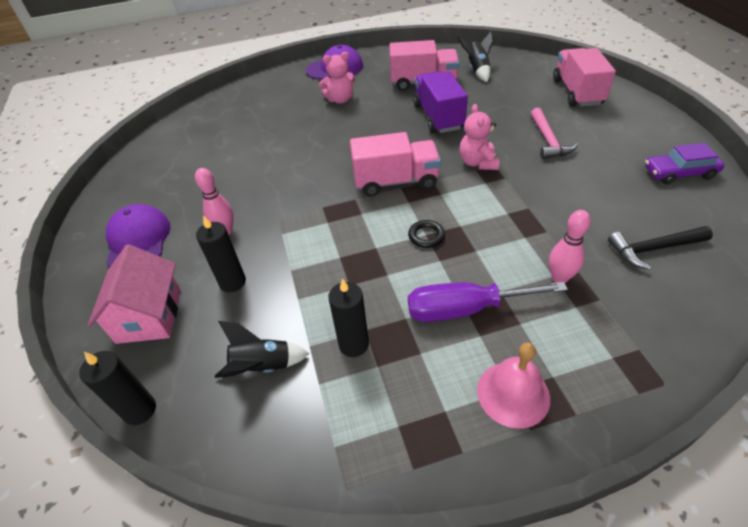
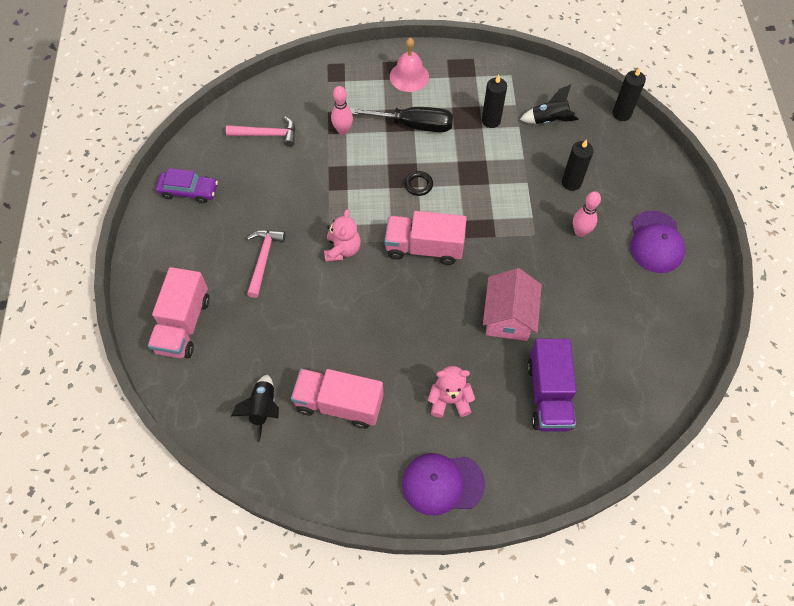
camera: 170 degrees left, 15 degrees up
(149, 316) = (629, 171): pink house -> pink house (508, 317)
(438, 117) = (349, 329): purple truck -> purple truck (548, 395)
(465, 309) = (414, 125): purple screwdriver -> black screwdriver
(654, 249) = (267, 134): black hammer -> pink hammer

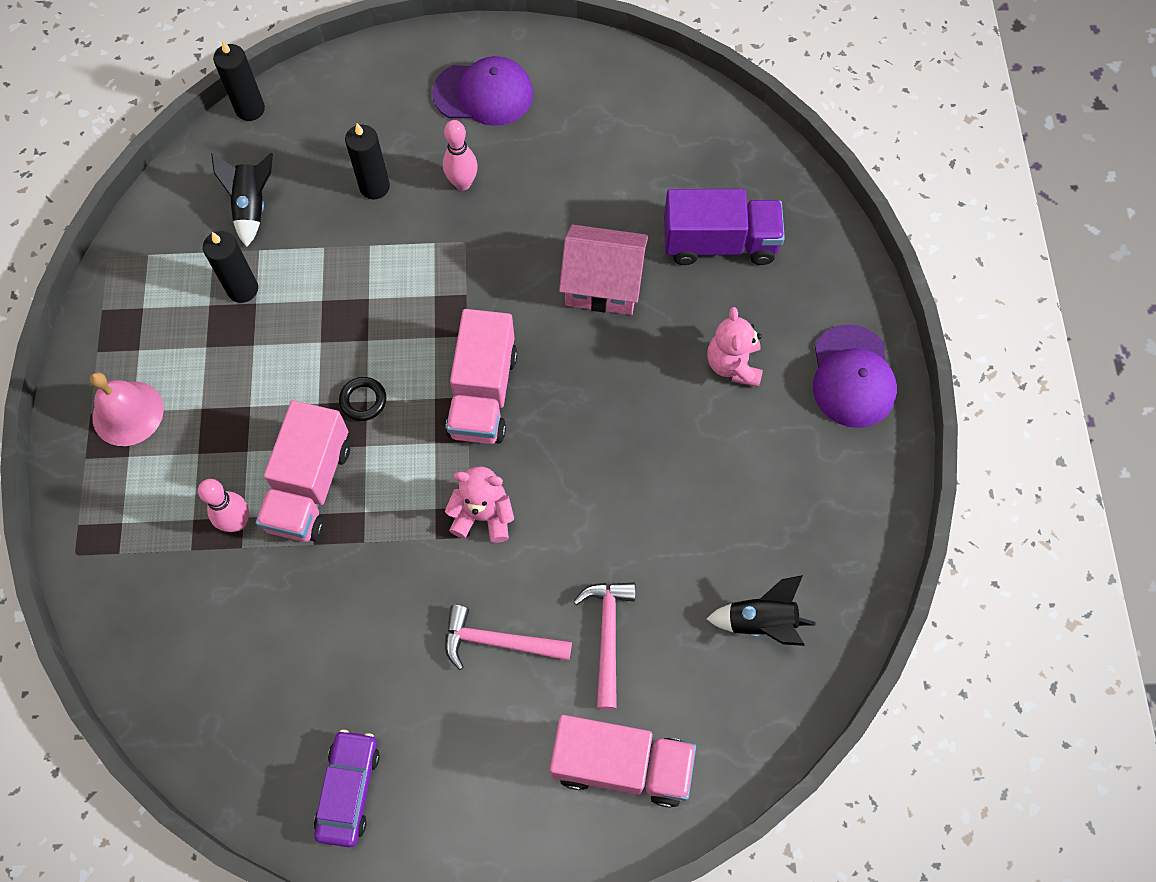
camera: 90 degrees left, 5 degrees up
(267, 134) = (232, 656): pink hammer -> pink hammer (607, 636)
(339, 404) = (747, 512): pink truck -> pink truck (309, 486)
(414, 125) = (239, 406): black screwdriver -> none

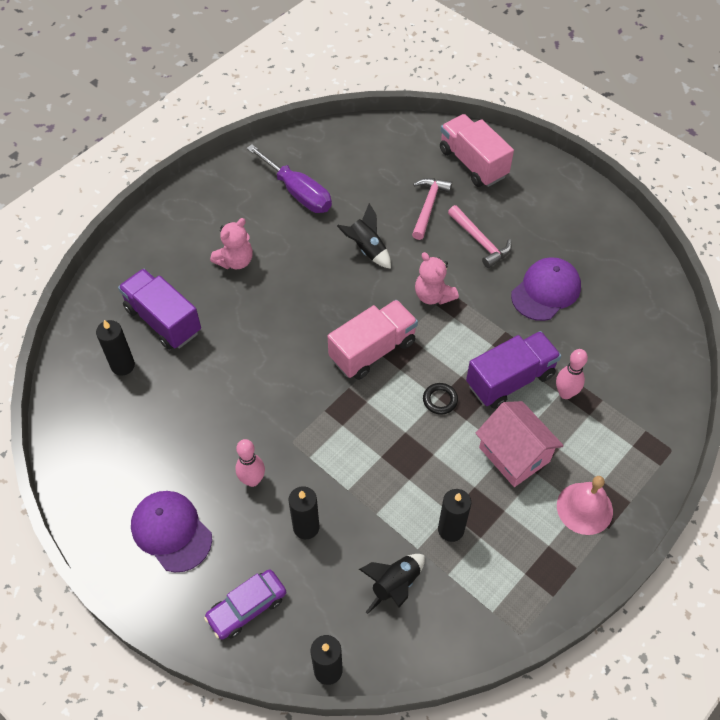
camera: 135 degrees left, 10 degrees down
(309, 486) = (510, 380): pink truck -> purple truck
(349, 790) = (603, 240): purple car -> purple car (247, 607)
(603, 284) = (247, 352): pink house -> pink house (514, 454)
(607, 636) = (428, 206): pink hammer -> pink hammer turned 150 degrees clockwise
(698, 174) = (123, 365): none -> black candle
(761, 622) = (356, 162): black rocket -> black rocket (366, 249)
(774, 511) = (298, 192): none -> purple screwdriver
(852, 377) = (190, 212): purple cap -> purple cap (546, 291)

